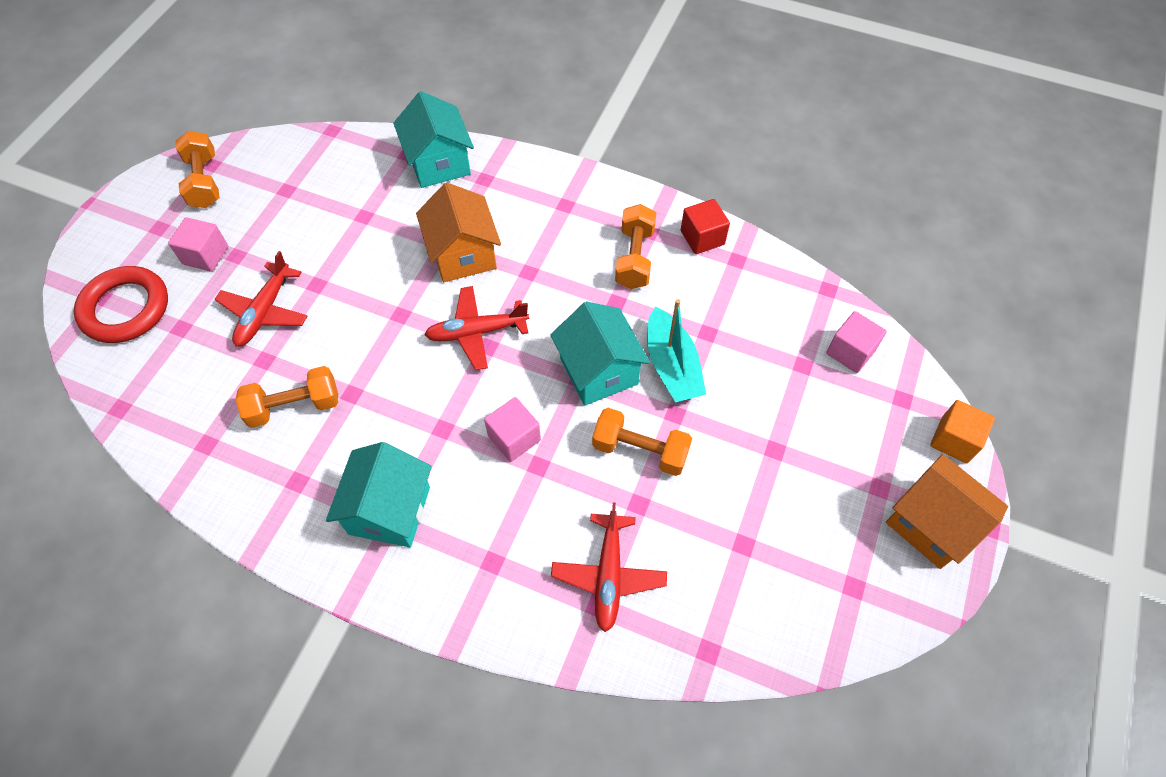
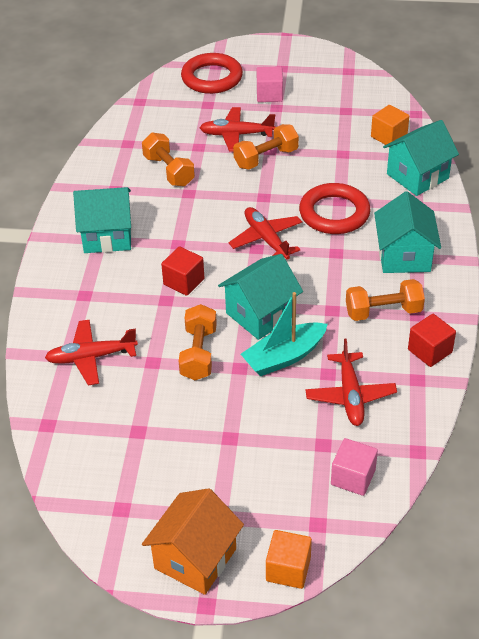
camera: 75 degrees right, 15 degrees down
(204, 181) = (331, 73): orange dumbbell -> orange dumbbell (266, 158)
(358, 166) = (388, 136): none -> orange cube
(463, 254) = (334, 213): orange house -> red ring
(514, 438) = (184, 282): pink cube -> red cube
(559, 215) = (404, 256): none -> turquoise house
(744, 322) = (350, 396): none -> red plane

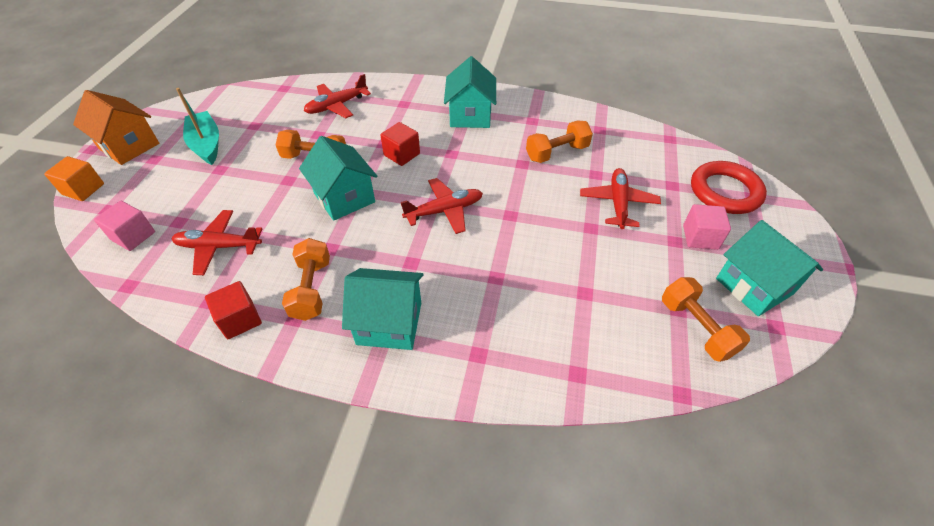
camera: 95 degrees right, 5 degrees up
(91, 357) = (336, 106): red plane -> red plane turned 120 degrees counterclockwise
(266, 158) = (576, 223): orange dumbbell -> orange dumbbell (696, 328)
(284, 357) = (286, 208): turquoise boat -> turquoise boat (206, 144)
(334, 213) = (475, 269): red ring -> none
(388, 136) = (623, 349): orange cube -> none
(417, 176) = (536, 367): turquoise house -> turquoise house (754, 286)

